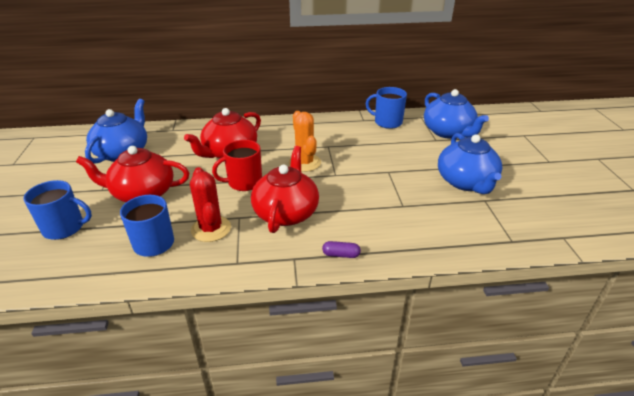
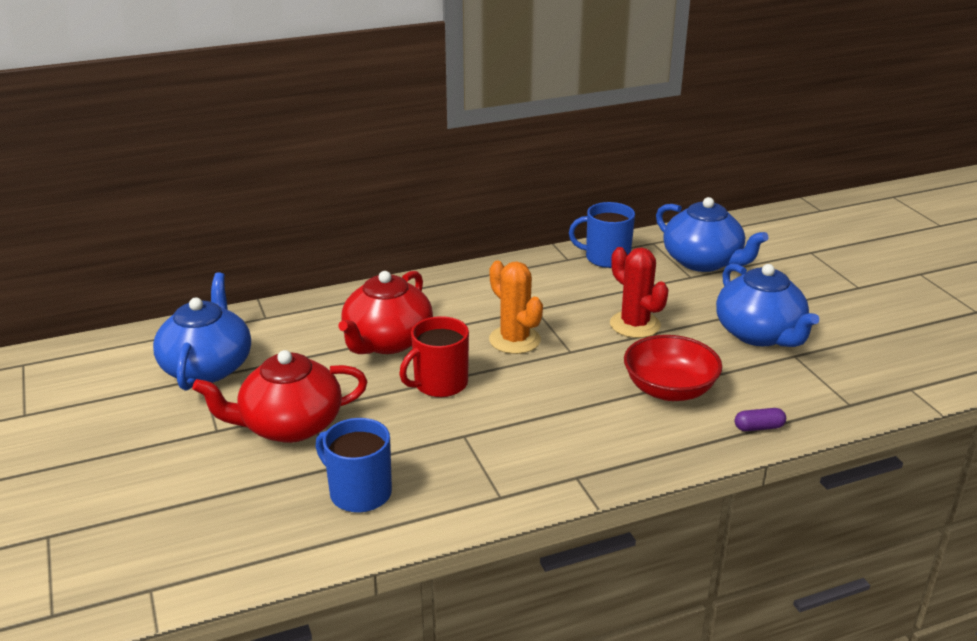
camera: 15 degrees left, 5 degrees down
(64, 228) = (202, 496): blue mug -> none
(211, 229) = (433, 458): red cactus -> red cactus (635, 325)
(286, 212) = (529, 417): red teapot -> none
(341, 255) = (638, 461): purple capsule -> purple capsule (759, 427)
(387, 209) = (669, 389): none -> red bowl

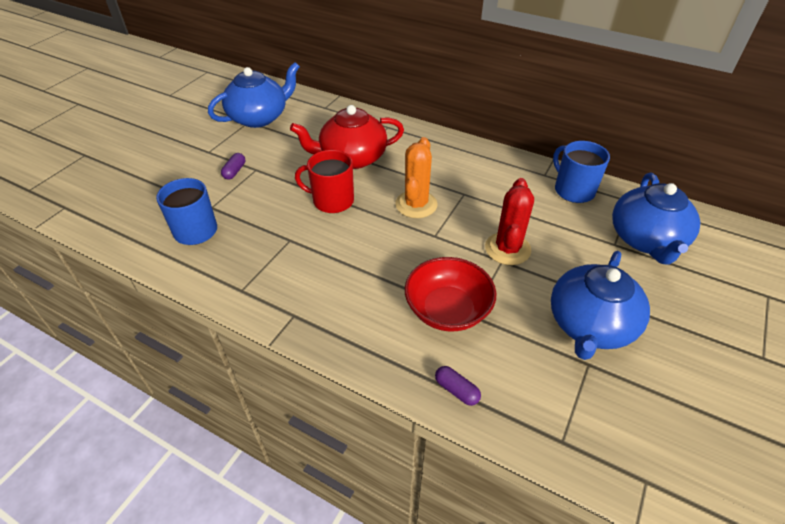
camera: 50 degrees right, 15 degrees up
(289, 425) = (234, 171): red teapot -> purple capsule

